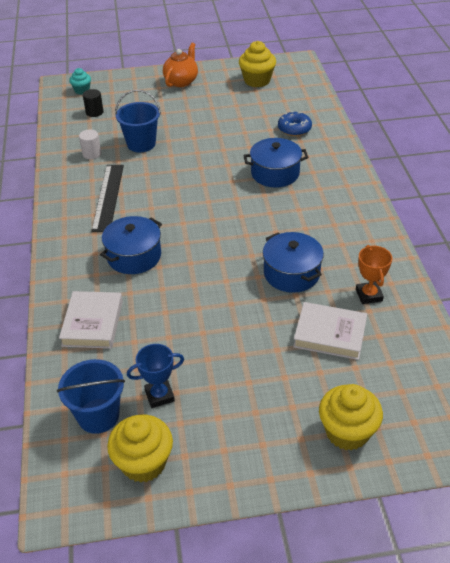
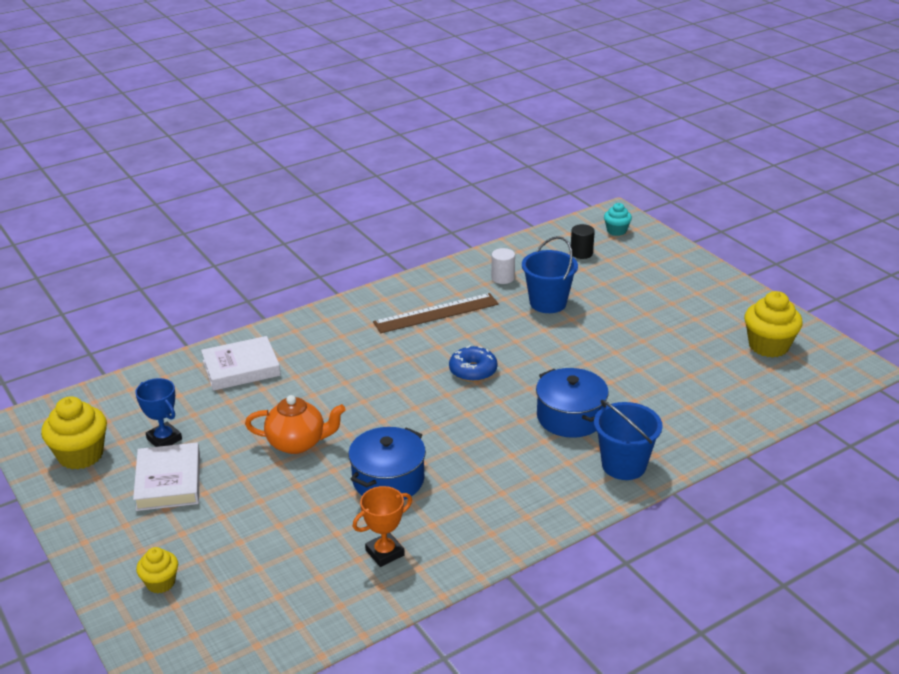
camera: 65 degrees right, 10 degrees down
(98, 416) = (127, 411): blue bucket -> blue bucket (624, 465)
(108, 197) = (436, 313): black ruler -> brown ruler
(134, 256) = (351, 361): blue pot -> none
(181, 81) = (705, 289): orange teapot -> orange teapot (297, 443)
(294, 129) = (682, 408): blue donut -> blue donut (473, 371)
(330, 334) = (301, 535): white book -> white book (168, 481)
(347, 432) = (160, 583): yellow cupcake -> yellow cupcake, size x0.57

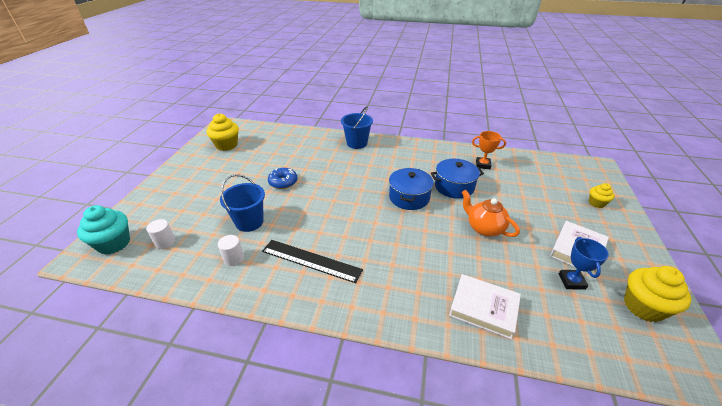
camera: 135 degrees left, 5 degrees up
(436, 313) = (311, 260): brown ruler -> black ruler
(473, 371) = (349, 210): blue donut -> blue donut (283, 182)
(570, 417) = (345, 166): blue pot -> blue pot (409, 197)
(581, 253) = (165, 242): black cylinder -> white cylinder
(616, 231) = (114, 243): turquoise cupcake -> turquoise cupcake, size x1.74

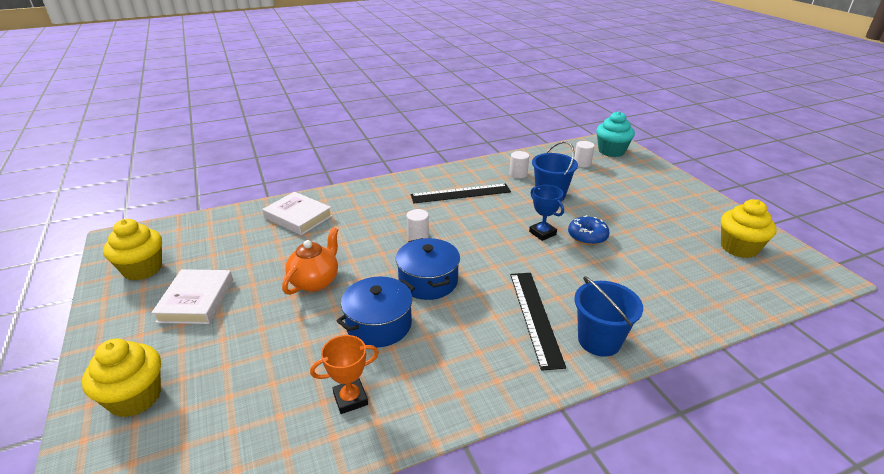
camera: 145 degrees right, 5 degrees down
(372, 160) = (535, 317): none -> black ruler
(388, 232) = (418, 236): none -> white cylinder
(483, 308) = (298, 217): white book -> white book turned 45 degrees clockwise
(484, 228) = (315, 281): orange teapot -> orange teapot turned 75 degrees counterclockwise
(571, 281) = (212, 264): blue trophy -> blue trophy (542, 233)
(596, 203) = (135, 397): yellow cupcake -> yellow cupcake, size x1.74

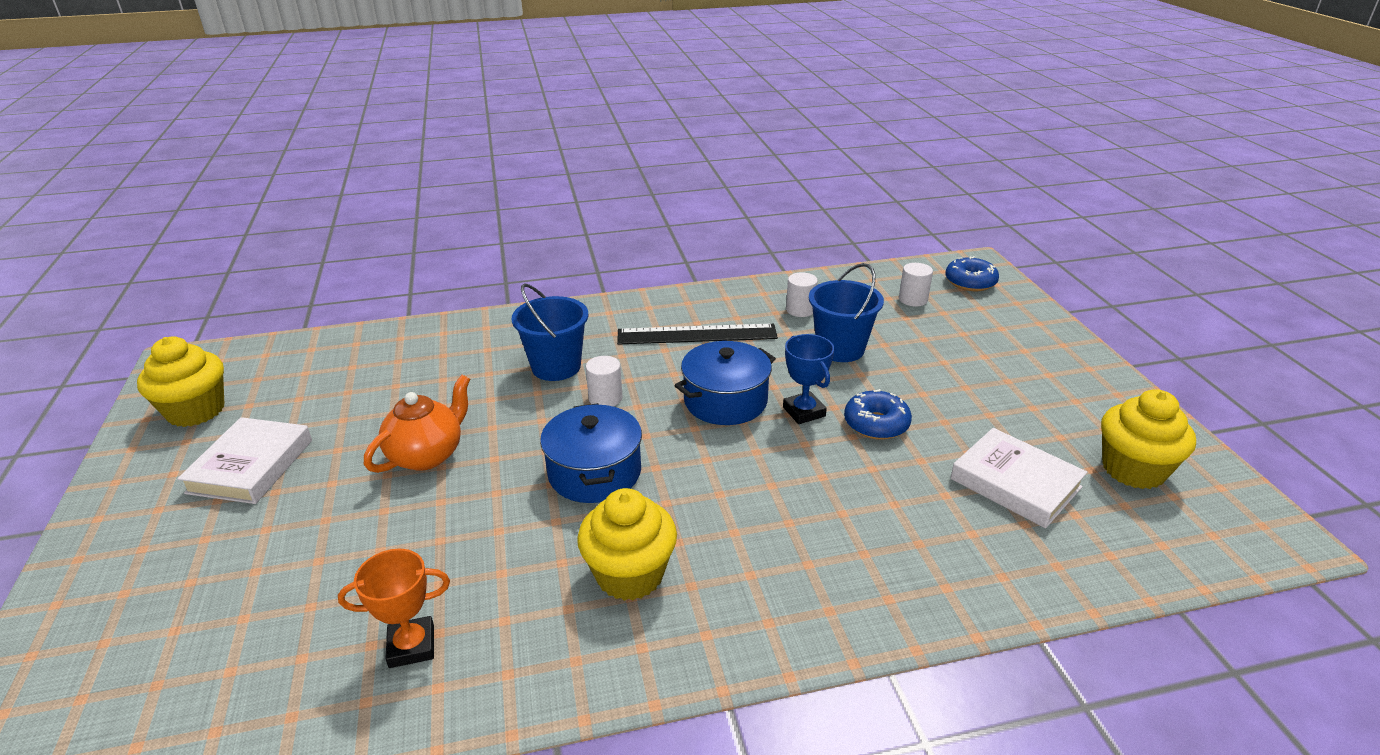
camera: 10 degrees right, 0 degrees up
(135, 397) = (118, 602): yellow cupcake -> yellow cupcake (630, 574)
(298, 217) = (439, 351): white book -> white book (1015, 483)
(379, 324) = (495, 534): blue pot -> blue pot (725, 401)
(535, 317) = (741, 550): black ruler -> none
(599, 340) = (831, 602): blue bucket -> blue bucket (556, 367)
(611, 151) = (970, 282): turquoise cupcake -> blue donut

